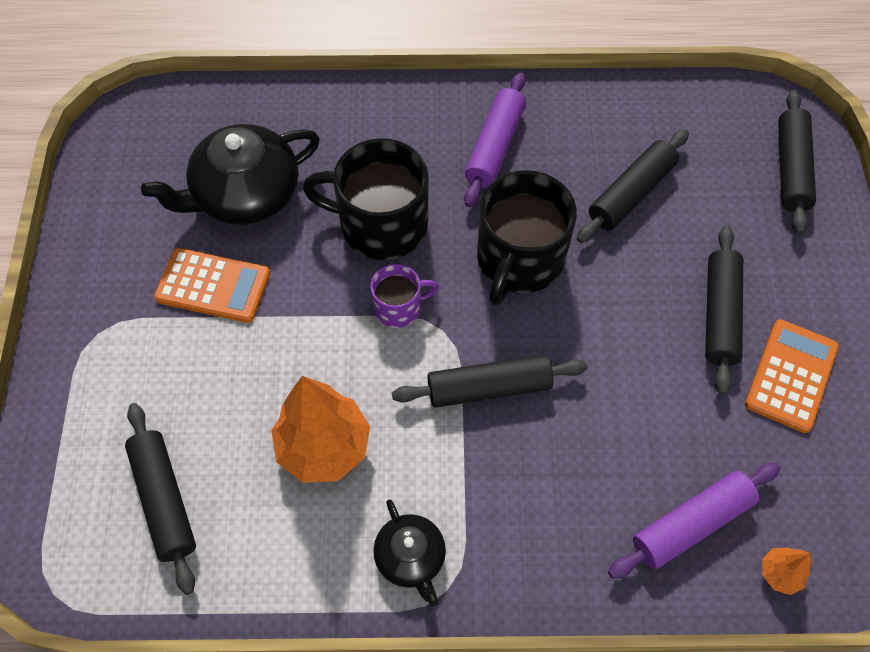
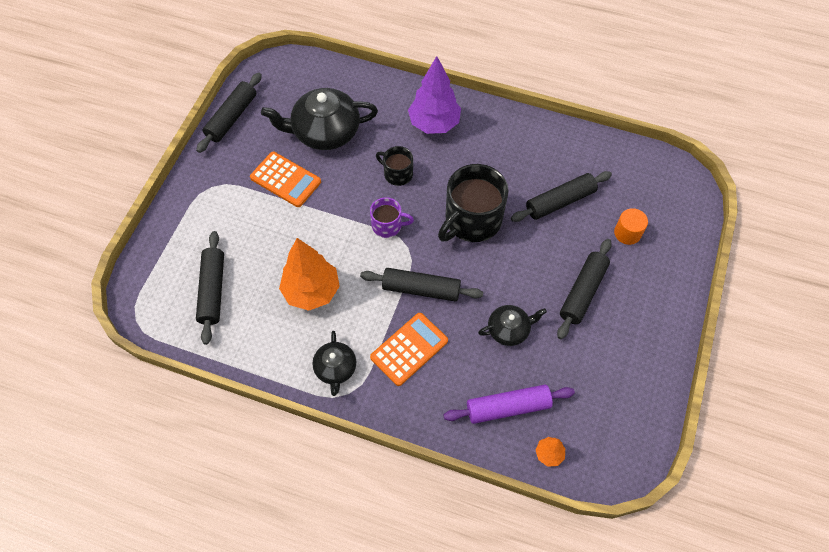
camera: 20 degrees right, 0 degrees up
(381, 224) = (397, 174): black mug -> black mug, size x0.52
(404, 134) = (434, 124): none -> purple tree
(494, 147) = (486, 147): purple rolling pin -> none
(642, 405) = (509, 329): none -> black teapot
(742, 209) = (627, 233): none -> orange cylinder
(791, 169) = (672, 217): black rolling pin -> black rolling pin (232, 117)
(791, 375) = (611, 343): orange calculator -> orange calculator (409, 349)

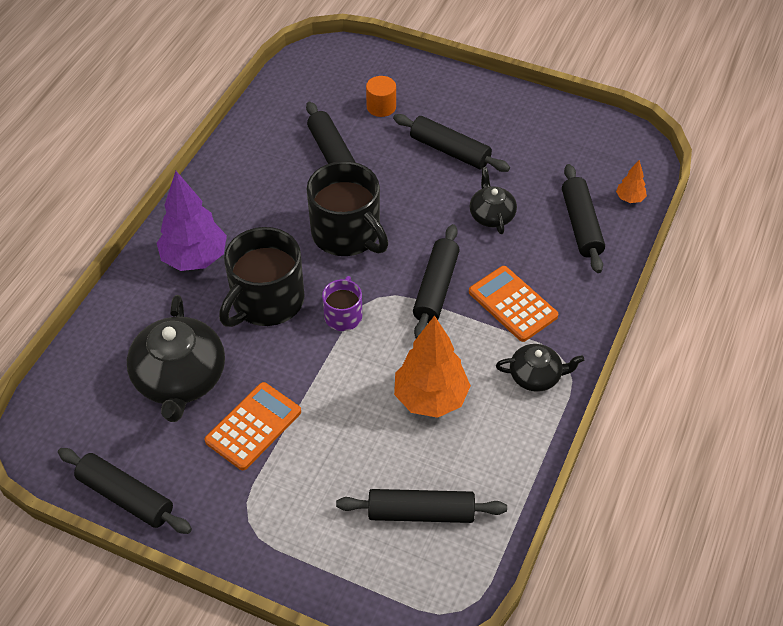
camera: 85 degrees left, 10 degrees down
(397, 174) = (266, 301): black mug -> black mug, size x1.91
(508, 407) = (581, 225): purple rolling pin -> black rolling pin

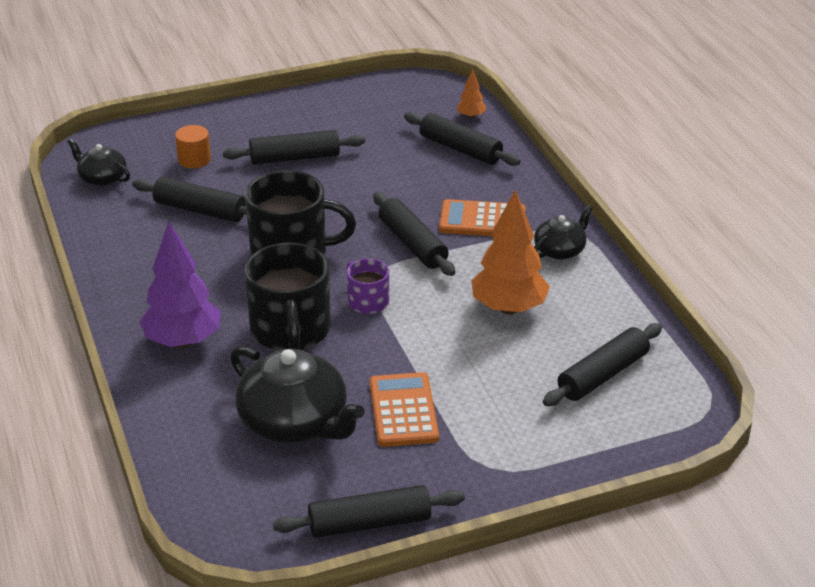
camera: 45 degrees left, 15 degrees down
(491, 215) = (387, 178): black teapot -> black teapot (102, 178)

